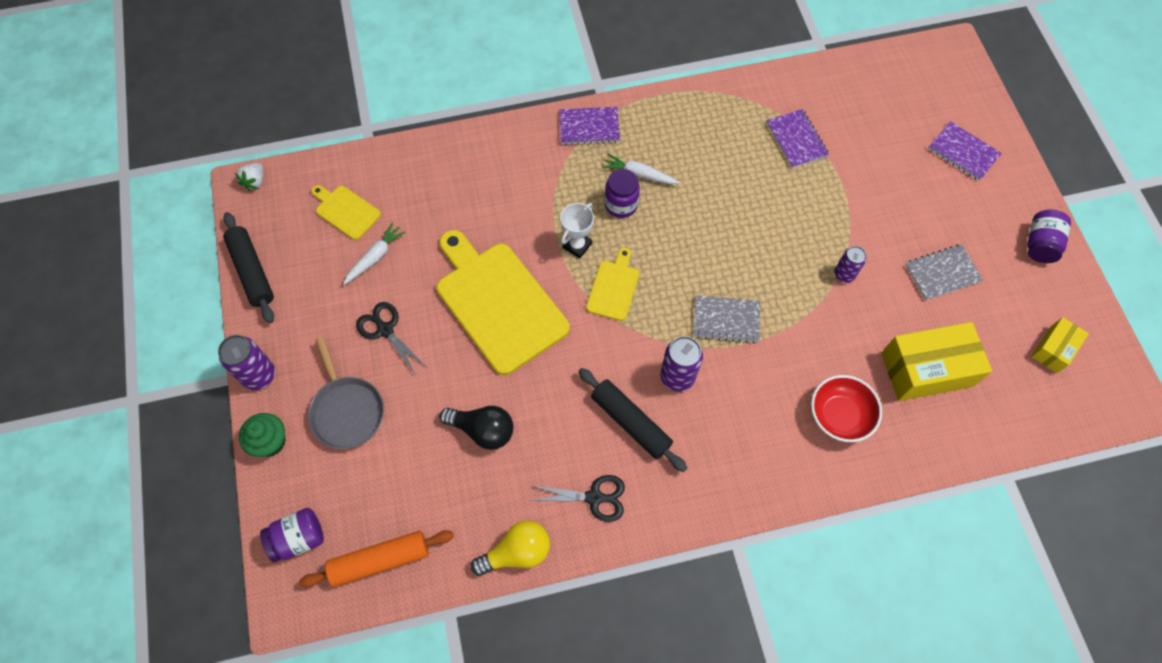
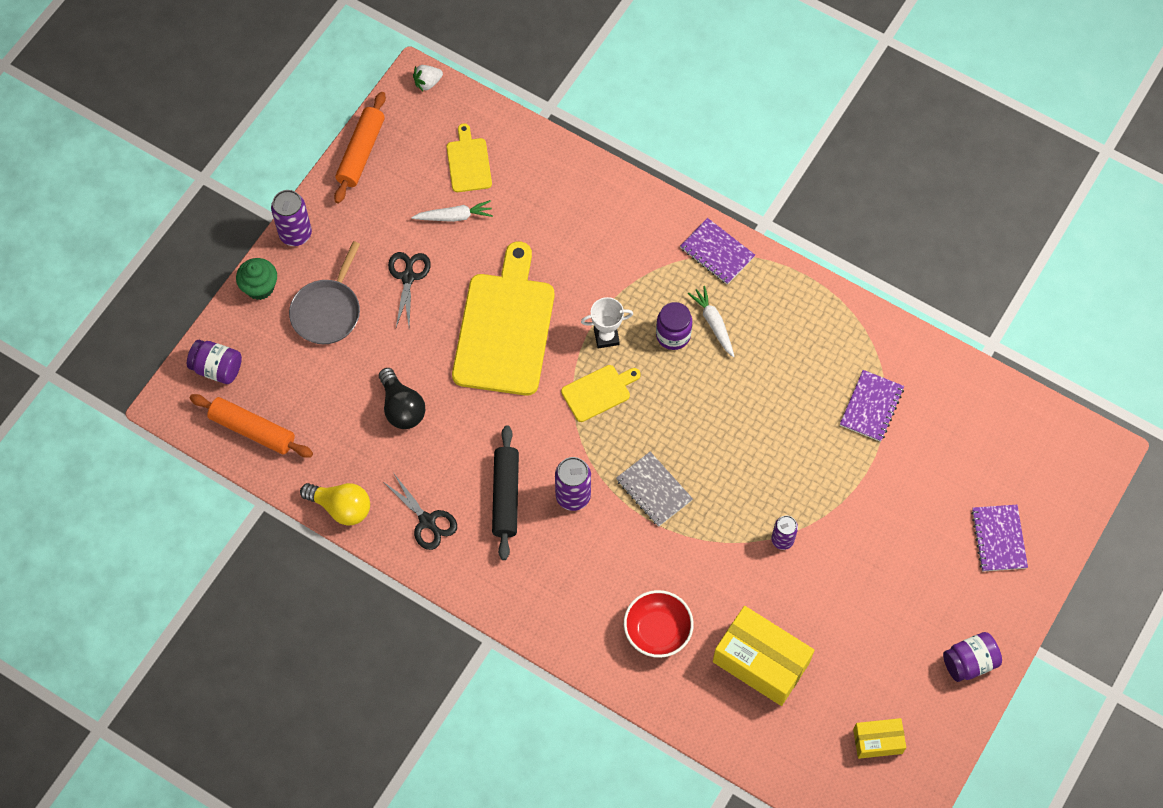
camera: 45 degrees right, 0 degrees up
(252, 271) = (361, 152): black rolling pin -> orange rolling pin
(942, 273) = (861, 609): grey notebook -> none

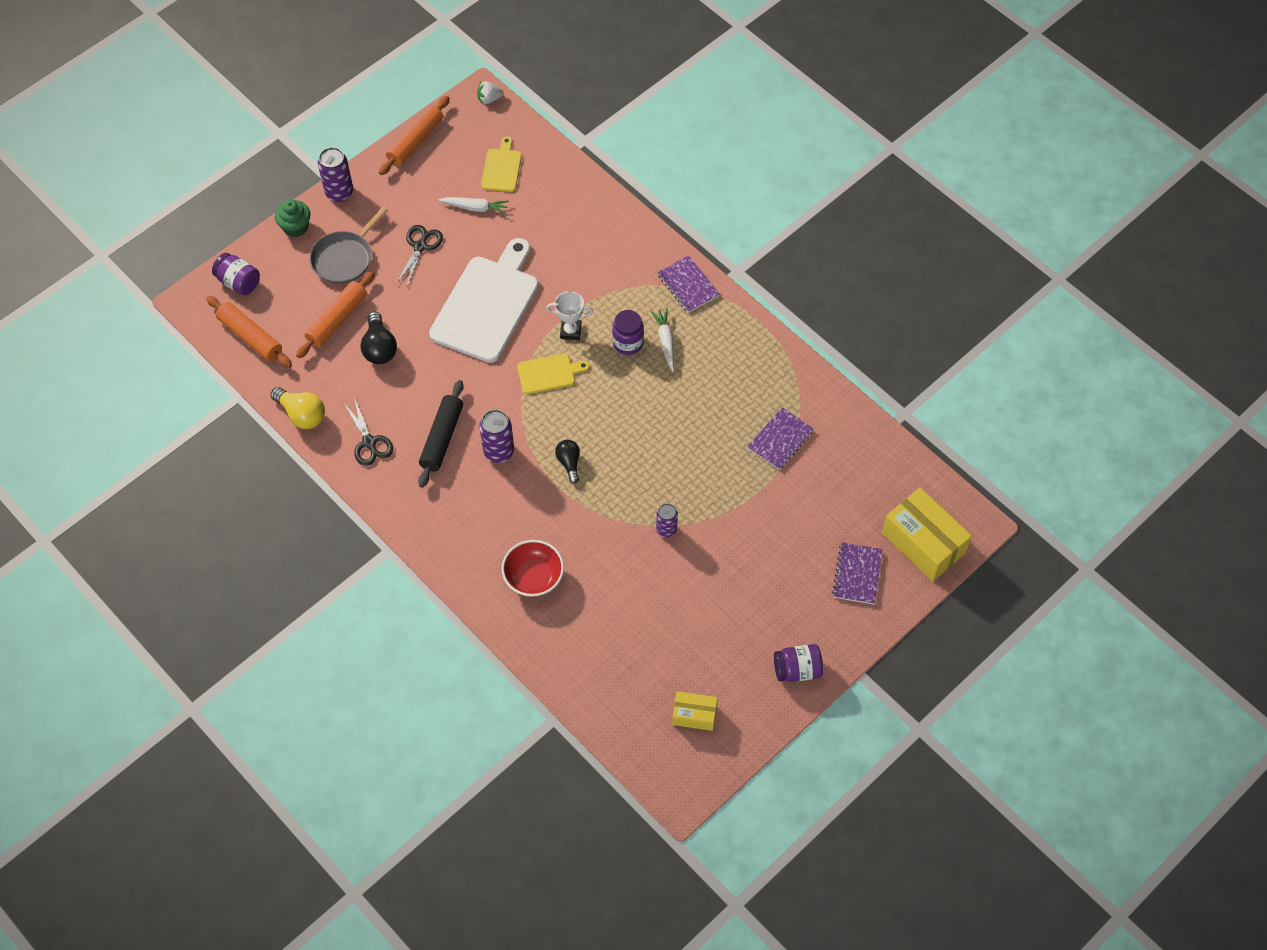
camera: 15 degrees right, 5 degrees down
(343, 386) = (337, 319): none -> orange rolling pin
(505, 328) = (487, 304): yellow cutting board -> white cutting board
(653, 490) = (569, 463): grey notebook -> black light bulb
(761, 662) = (614, 624): yellow box -> yellow box (923, 543)

